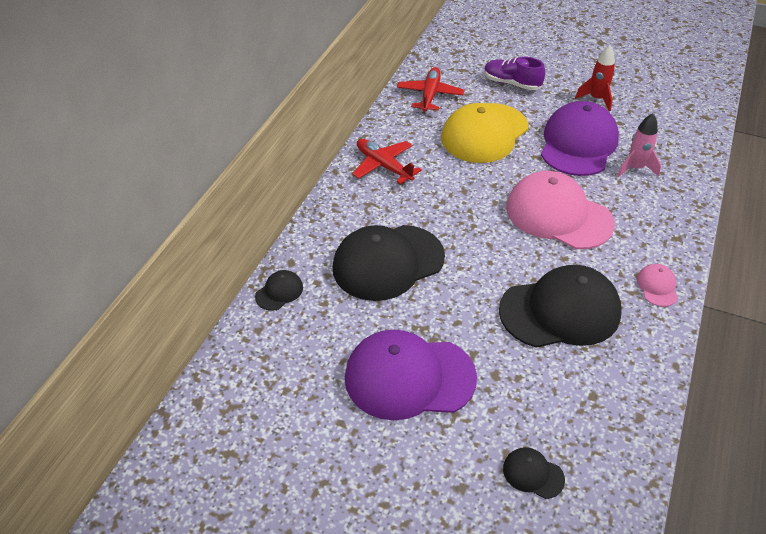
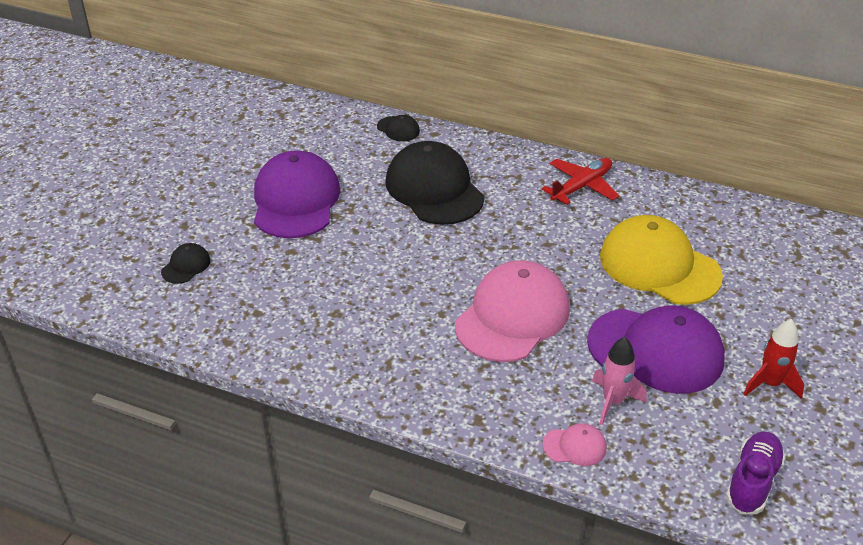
camera: 90 degrees right, 5 degrees down
(430, 95) = (728, 223): red plane -> none
(511, 83) = (780, 298): purple shoe -> purple shoe (752, 481)
(560, 311) = (364, 302): black cap -> none
(657, 286) = (396, 385): pink cap -> pink cap (575, 446)

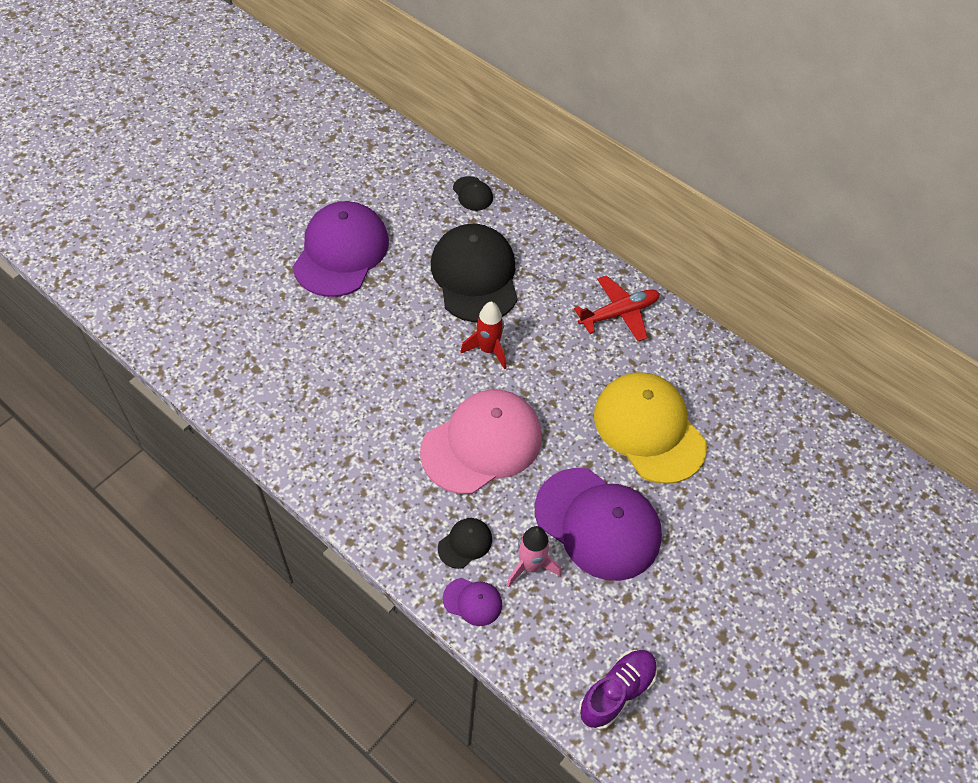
camera: 15 degrees right, 15 degrees up
(186, 266) = (214, 298): black cap -> black cap (465, 543)
(575, 446) = (472, 601): pink cap -> purple cap
(770, 384) = (688, 595): red rocket -> red rocket (488, 350)

